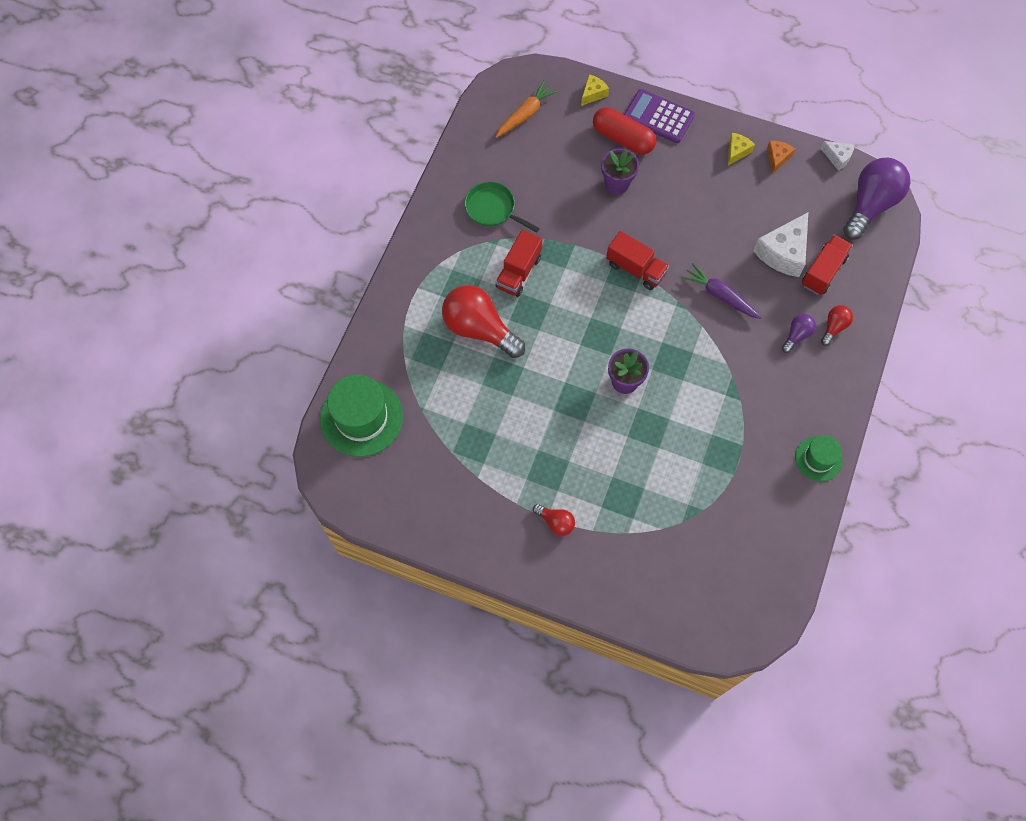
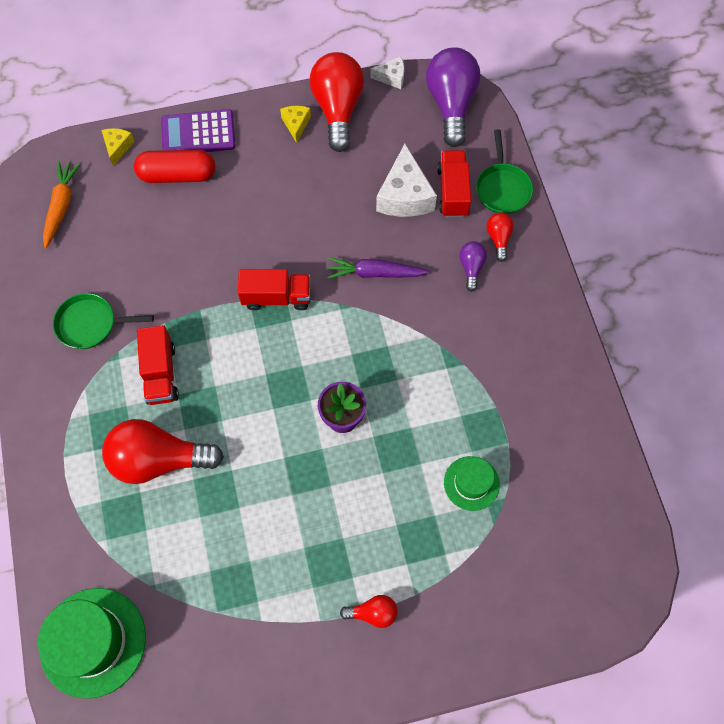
camera: 35 degrees left, 0 degrees up
(617, 184) = (201, 223): purple flower pot -> none
(777, 158) = (337, 109): orange cheese -> red light bulb
(818, 459) = (572, 374): green hat -> green hat (471, 483)
(865, 292) = (502, 188): none -> green pan

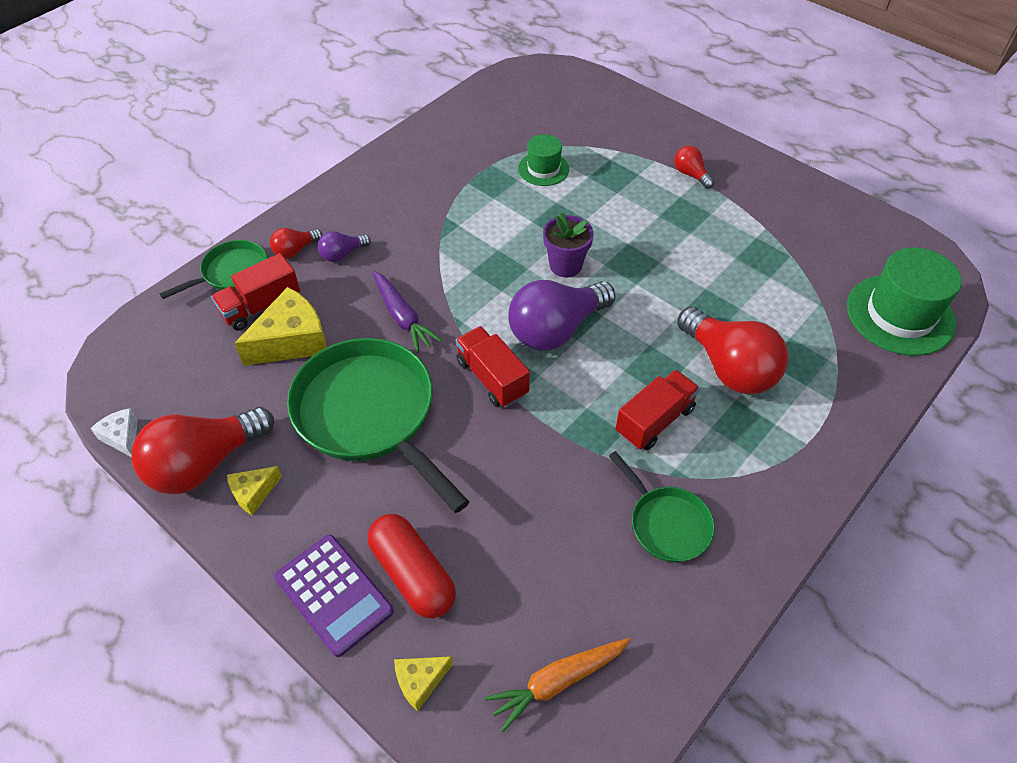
camera: 125 degrees left, 15 degrees down
(304, 209) = (370, 415): none -> green pan
(404, 196) = (292, 341): white cheese -> yellow cheese
(451, 104) = (138, 362): purple light bulb -> purple light bulb (556, 330)

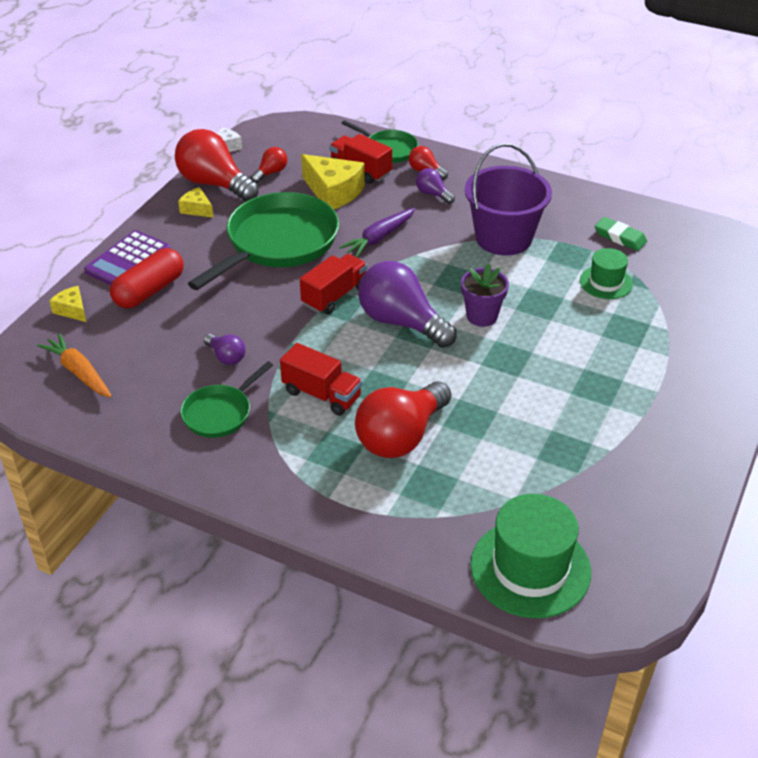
camera: 75 degrees right, 10 degrees down
(446, 219) = (503, 238): none -> purple bucket
(479, 141) = (620, 237): none -> green eraser
(570, 503) = (226, 357): none -> purple light bulb
(690, 174) = (663, 384): red light bulb -> red light bulb (271, 173)

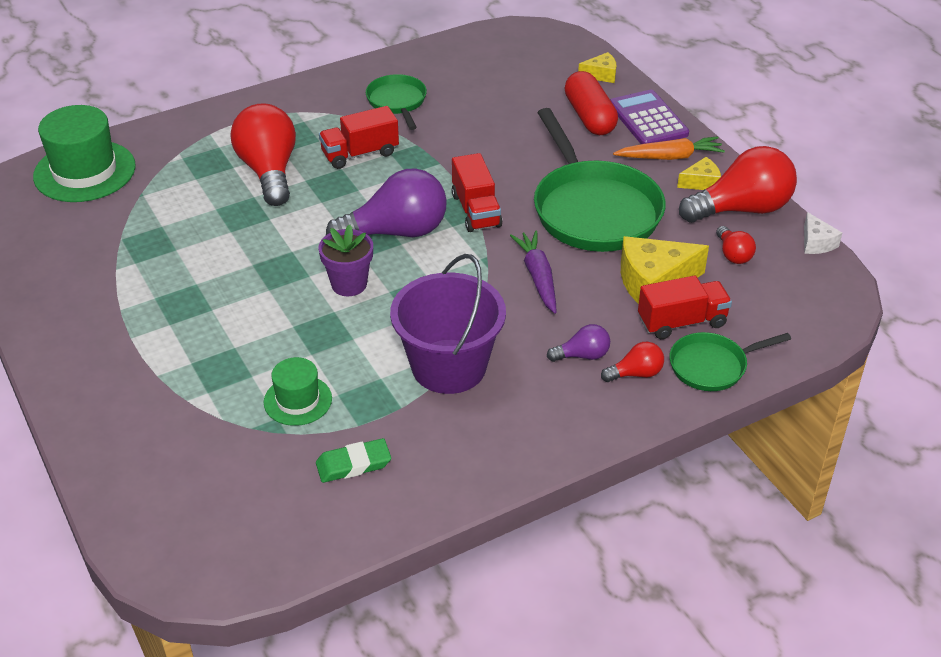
camera: 125 degrees right, 0 degrees up
(79, 372) = (516, 58): orange carrot -> orange carrot (670, 157)
(226, 357) = (458, 126): purple light bulb -> none

